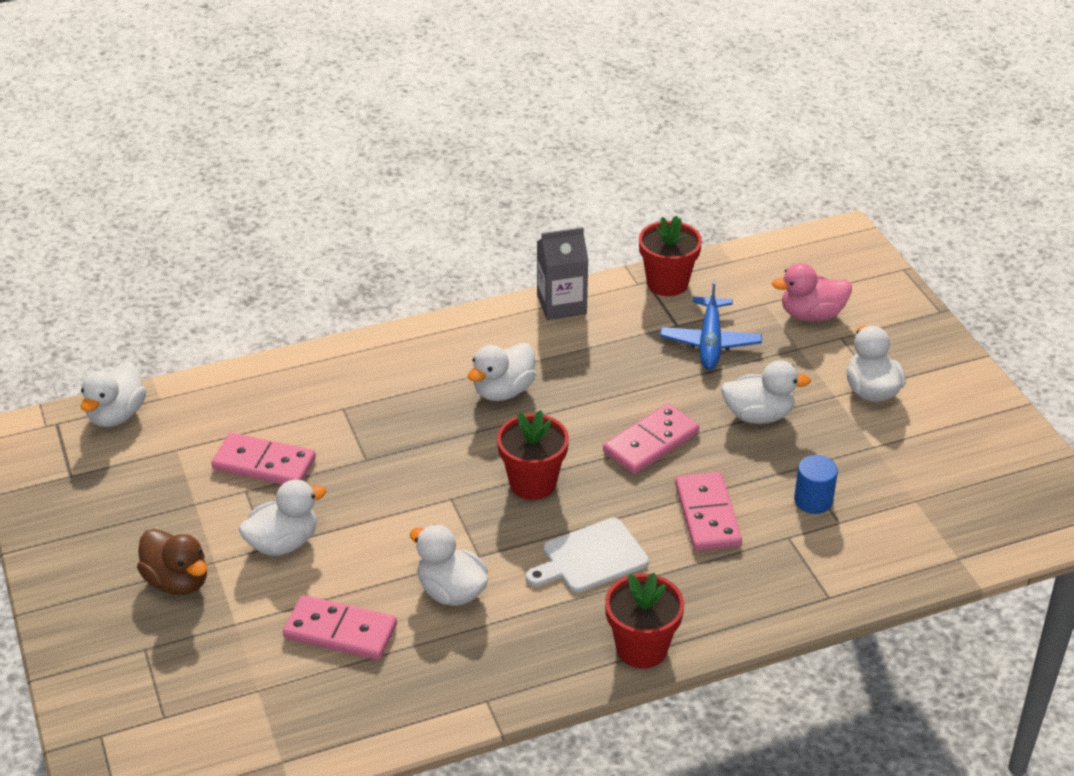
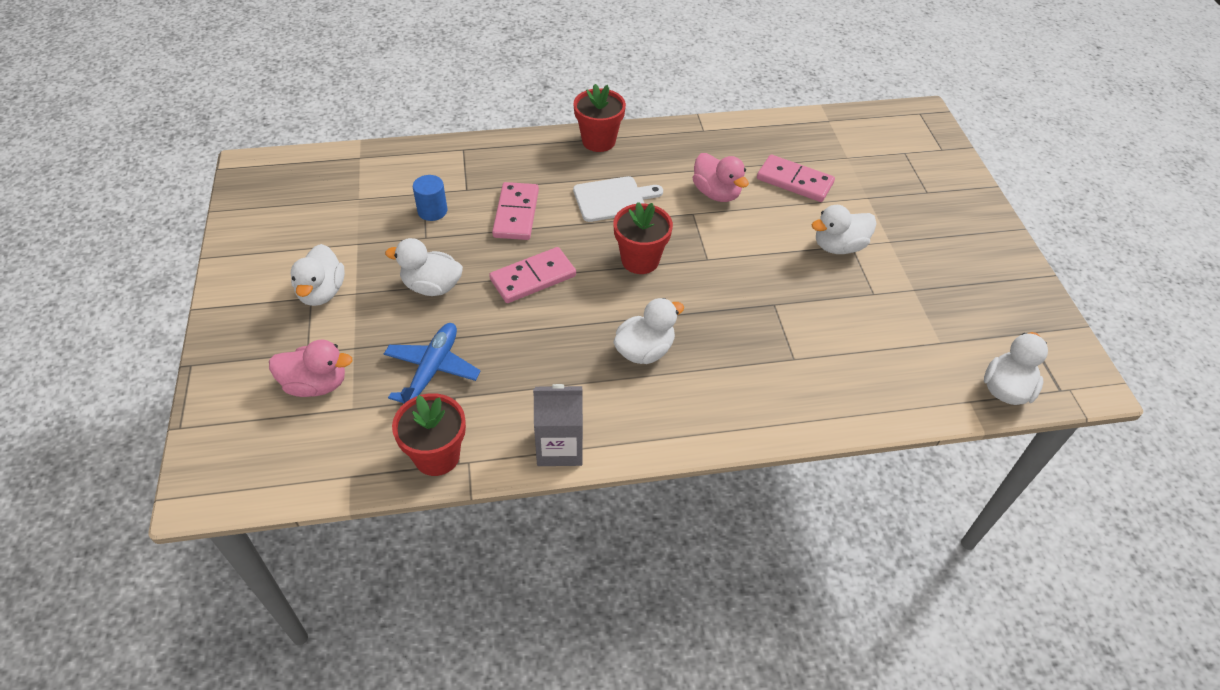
camera: 170 degrees left, 10 degrees up
(177, 581) = (914, 231): brown duck -> none
(264, 464) = (861, 315): pink domino -> none
(451, 591) = (716, 193): white duck -> pink duck

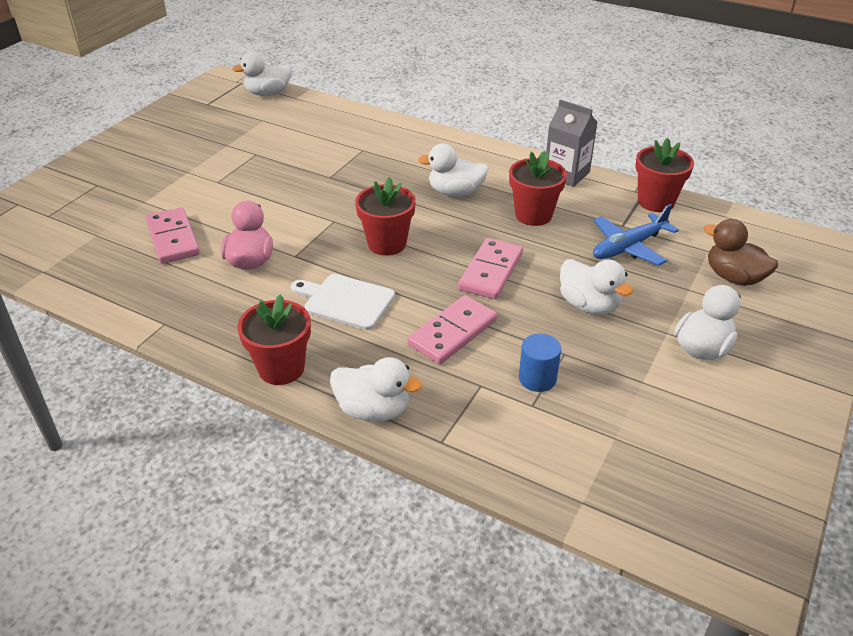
camera: 140 degrees left, 10 degrees down
(316, 384) = (733, 277): pink duck -> brown duck
(533, 278) = (491, 271): pink domino -> pink domino turned 75 degrees counterclockwise
(548, 362) = (533, 215): none -> red flower pot
(838, 246) = (227, 185): white duck -> white duck (373, 410)

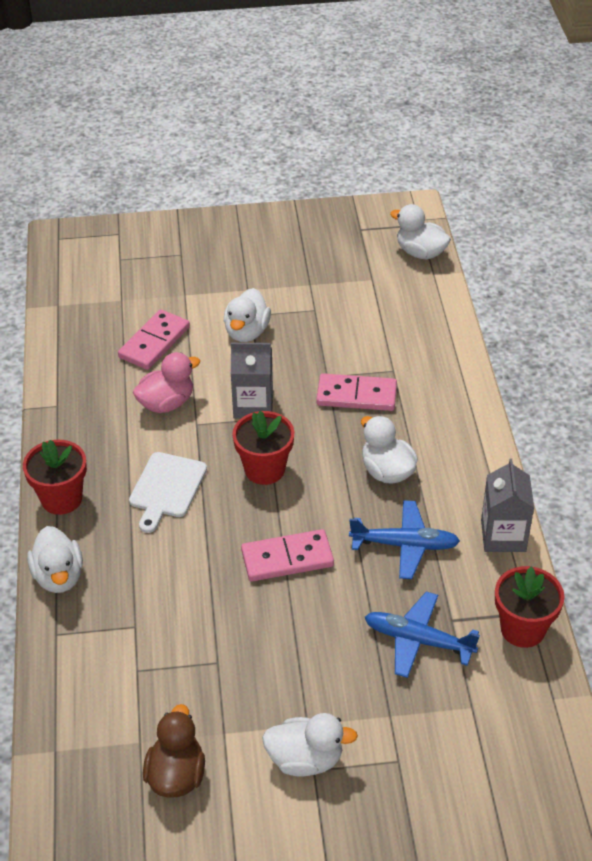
camera: 55 degrees right, 5 degrees up
(313, 220) = (253, 405): none -> grey carton
(345, 301) = (167, 488): white cutting board -> white cutting board turned 150 degrees counterclockwise
(452, 332) = (184, 575): pink domino -> pink domino (356, 395)
(533, 215) = (404, 545): red flower pot -> blue plane
(537, 378) = (171, 658): blue cylinder -> none
(588, 305) = (298, 650): white duck -> white duck (247, 332)
(733, 277) = (442, 745): brown duck -> brown duck (176, 775)

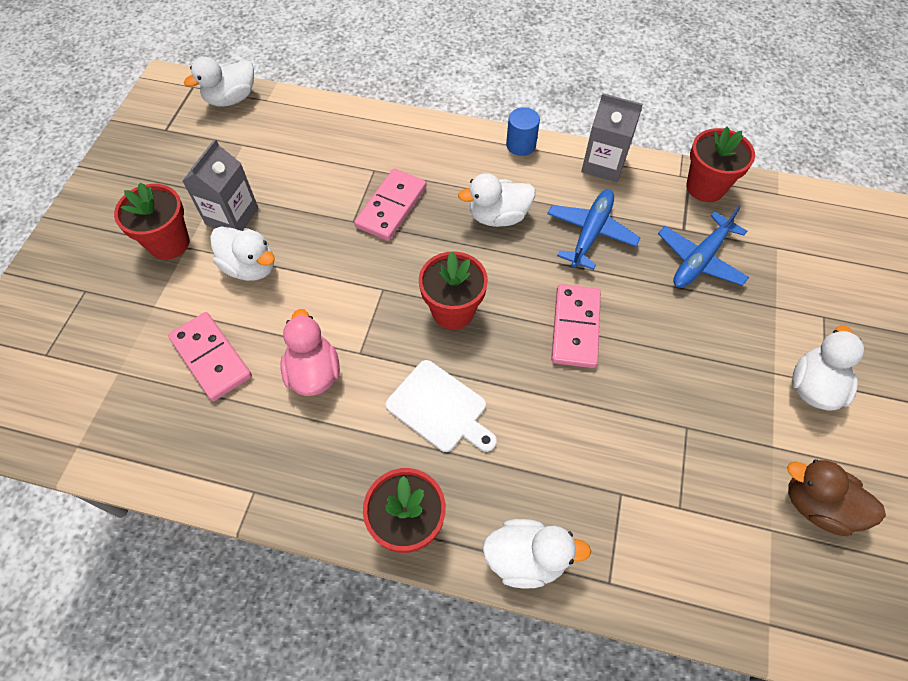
camera: 70 degrees left, 15 degrees up
(246, 279) = (169, 243): none -> red flower pot
(253, 405) = (359, 294): grey carton -> grey carton (232, 216)
(489, 464) = (521, 145): none -> blue cylinder

